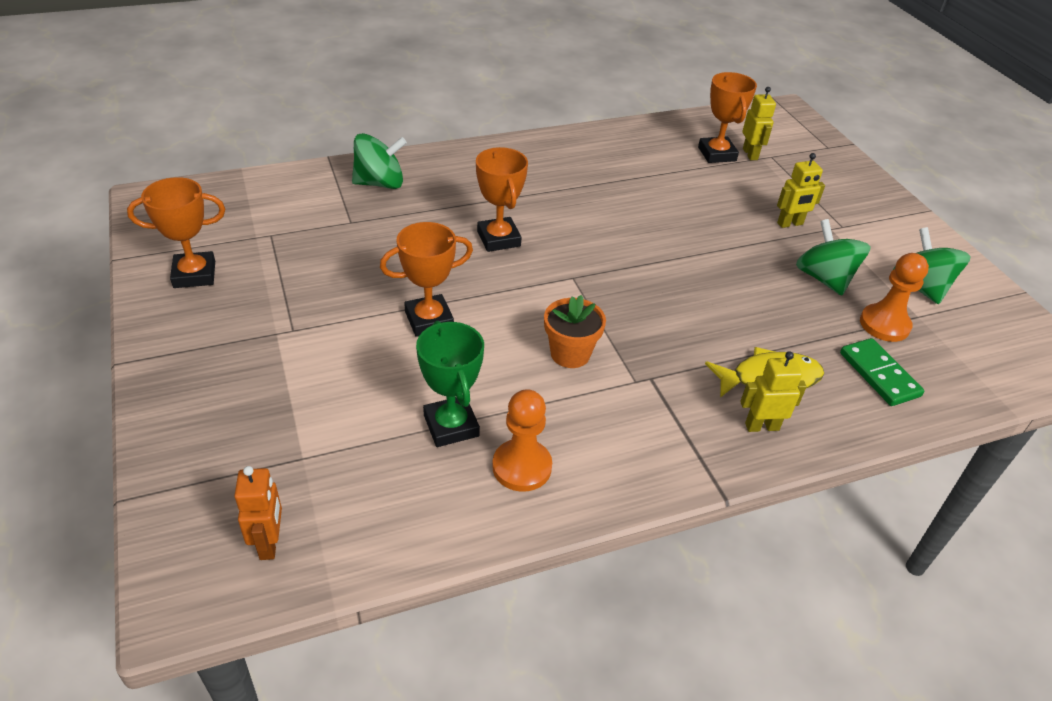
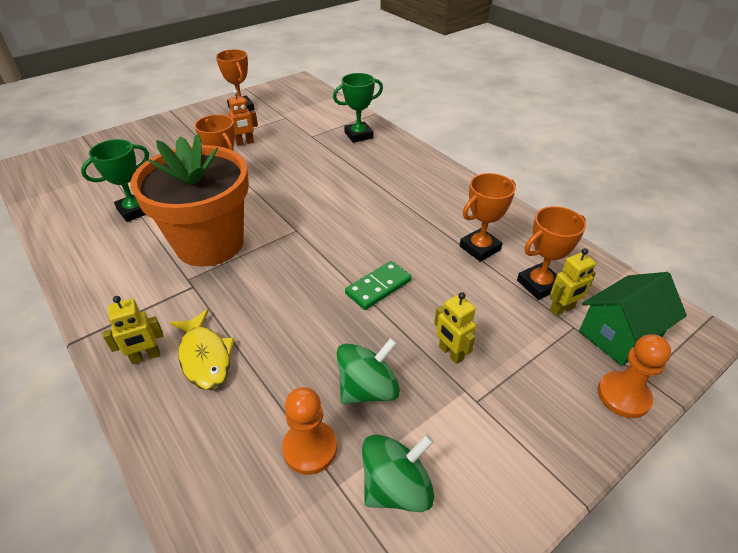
camera: 75 degrees right, 0 degrees up
(269, 543) = (52, 177): orange robot -> orange robot (245, 143)
(380, 183) = (358, 135): green spinning top -> green trophy
(499, 239) = (324, 190): orange trophy -> orange trophy (480, 248)
(522, 467) = (101, 243): orange pawn -> orange pawn (623, 396)
(570, 354) = (209, 243): orange flower pot -> orange flower pot, size x2.34
(761, 426) = (146, 357): yellow robot -> yellow robot turned 90 degrees clockwise
(784, 140) = (619, 334): none -> green house
(879, 374) = (227, 444): green domino -> green domino (378, 287)

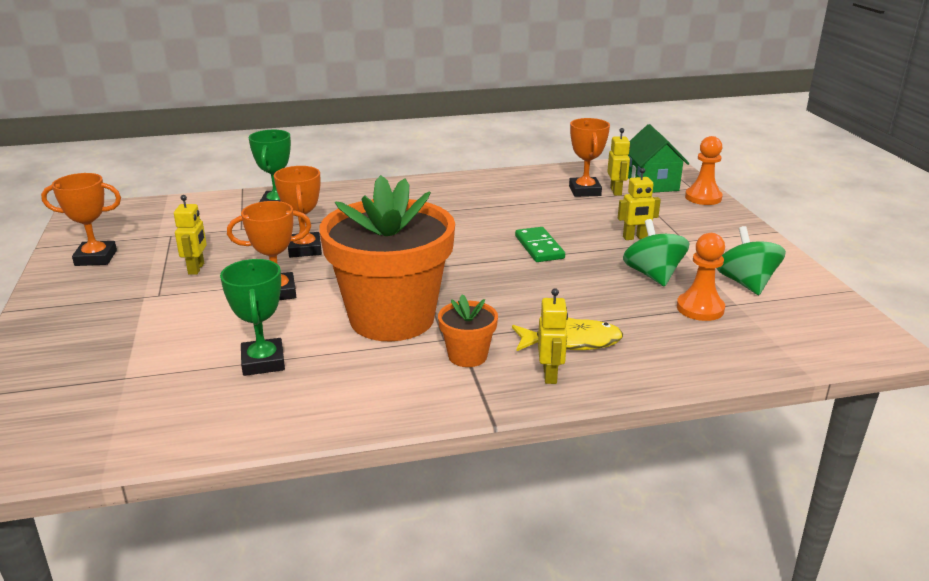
camera: 65 degrees left, 15 degrees down
(164, 299) = (467, 356): none -> orange flower pot
(245, 143) = (196, 269): orange robot -> yellow robot
(480, 248) = (524, 198): orange trophy -> orange trophy (305, 249)

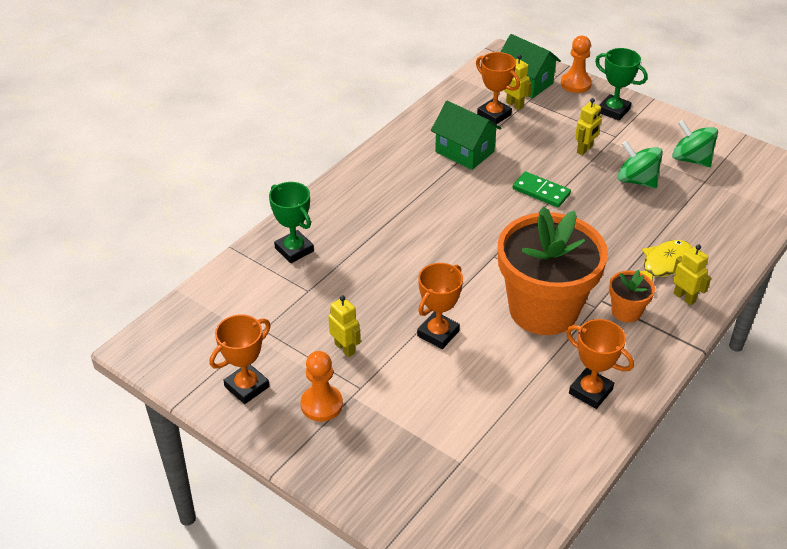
camera: 40 degrees left, 15 degrees up
(263, 362) = (523, 393): green trophy -> green trophy (613, 110)
(305, 249) = (391, 283): orange trophy -> orange trophy (590, 391)
(516, 202) = (464, 151): none -> green house
(700, 308) = (693, 196): orange pawn -> orange pawn (321, 404)

